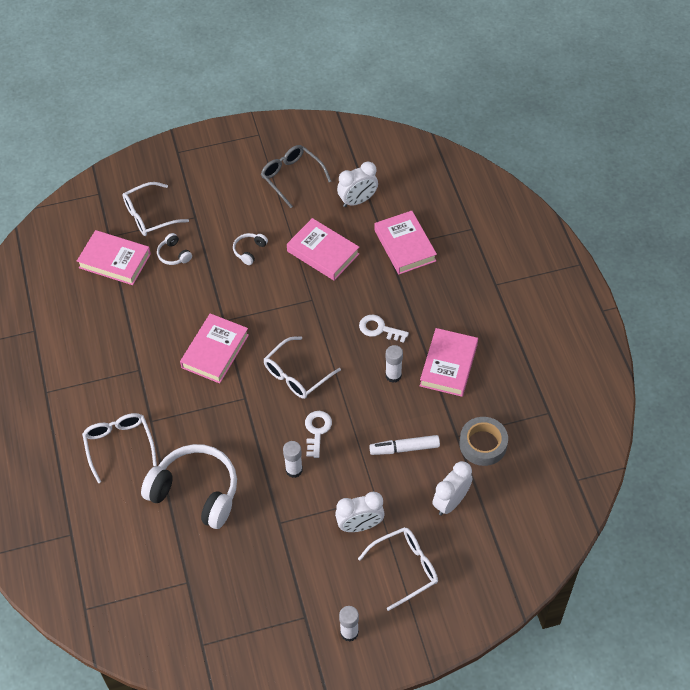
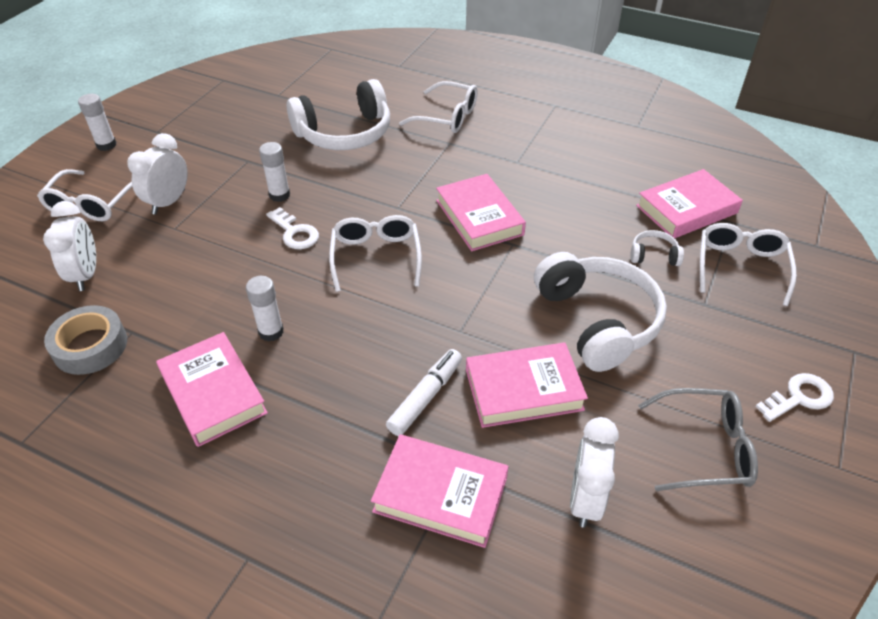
camera: 130 degrees right, 10 degrees down
(249, 251) = (598, 321): white headphones -> white headphones, size x2.34
(379, 329) = (344, 364): white key -> white key (799, 397)
(404, 448) = (184, 281): white marker -> white marker (425, 397)

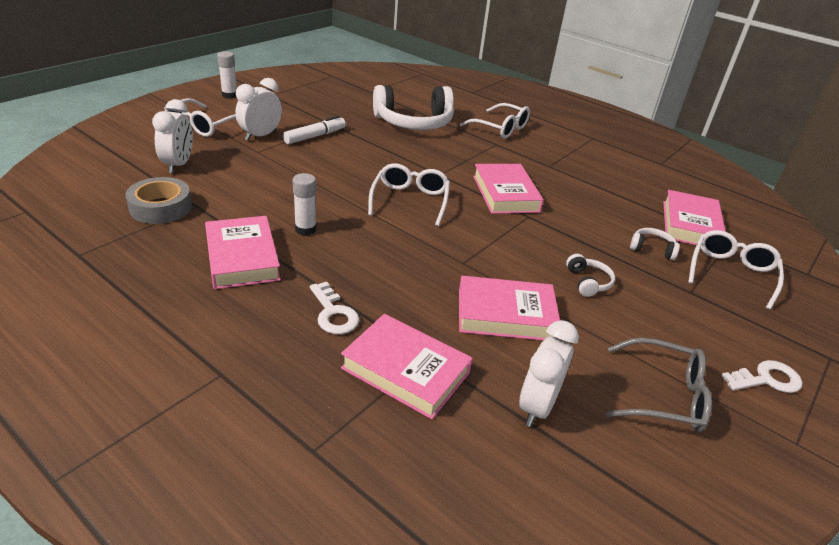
camera: 10 degrees right, 10 degrees down
(279, 195) = (347, 148): white glue stick -> none
(295, 233) = (350, 173): white key -> white key (334, 313)
(425, 397) = (417, 300): white marker -> white marker (315, 136)
(598, 321) = (588, 282): white headphones -> white headphones, size x0.43
(686, 209) = (690, 225): pink book -> pink book turned 60 degrees counterclockwise

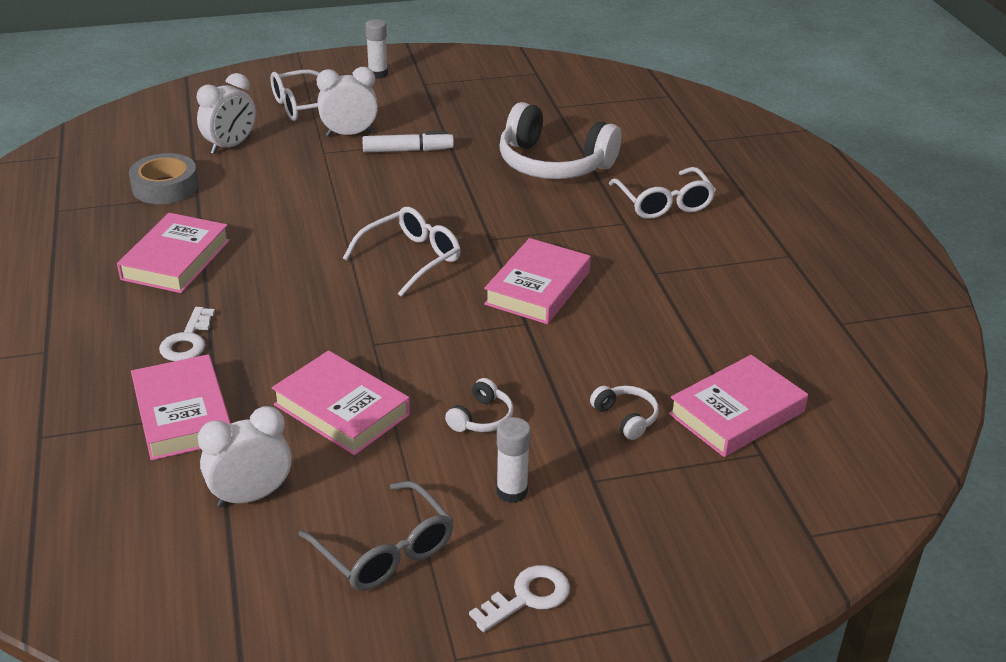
camera: 40 degrees right, 0 degrees up
(305, 229) = (264, 252): white glue stick -> white glue stick (512, 491)
(731, 273) = (688, 486): white glasses -> none
(766, 379) = (527, 597): white key -> white key turned 60 degrees counterclockwise

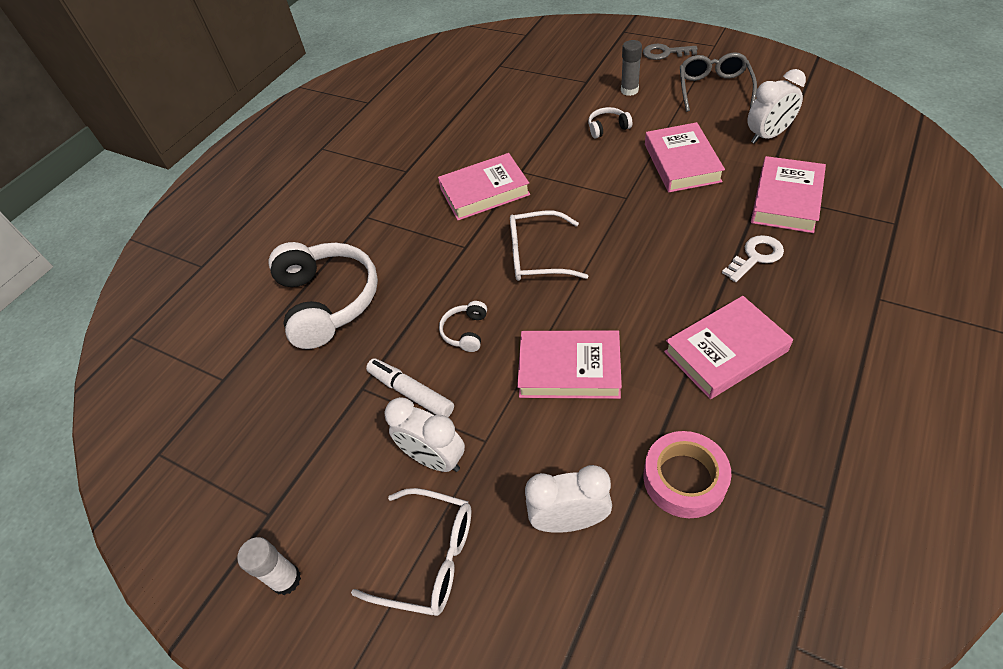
camera: 130 degrees left, 15 degrees up
(165, 187) = (684, 479): grey tape -> pink tape
(251, 496) = (768, 136): white clock -> white clock turned 45 degrees counterclockwise
(512, 491) = (629, 90): white glue stick -> grey glue stick
(527, 597) = (665, 53): white key -> grey key
(626, 418) = (536, 100): white headphones -> white headphones (465, 332)
(664, 203) = (320, 220): white glasses -> none
(736, 413) = (483, 83): pink book -> pink book (569, 369)

